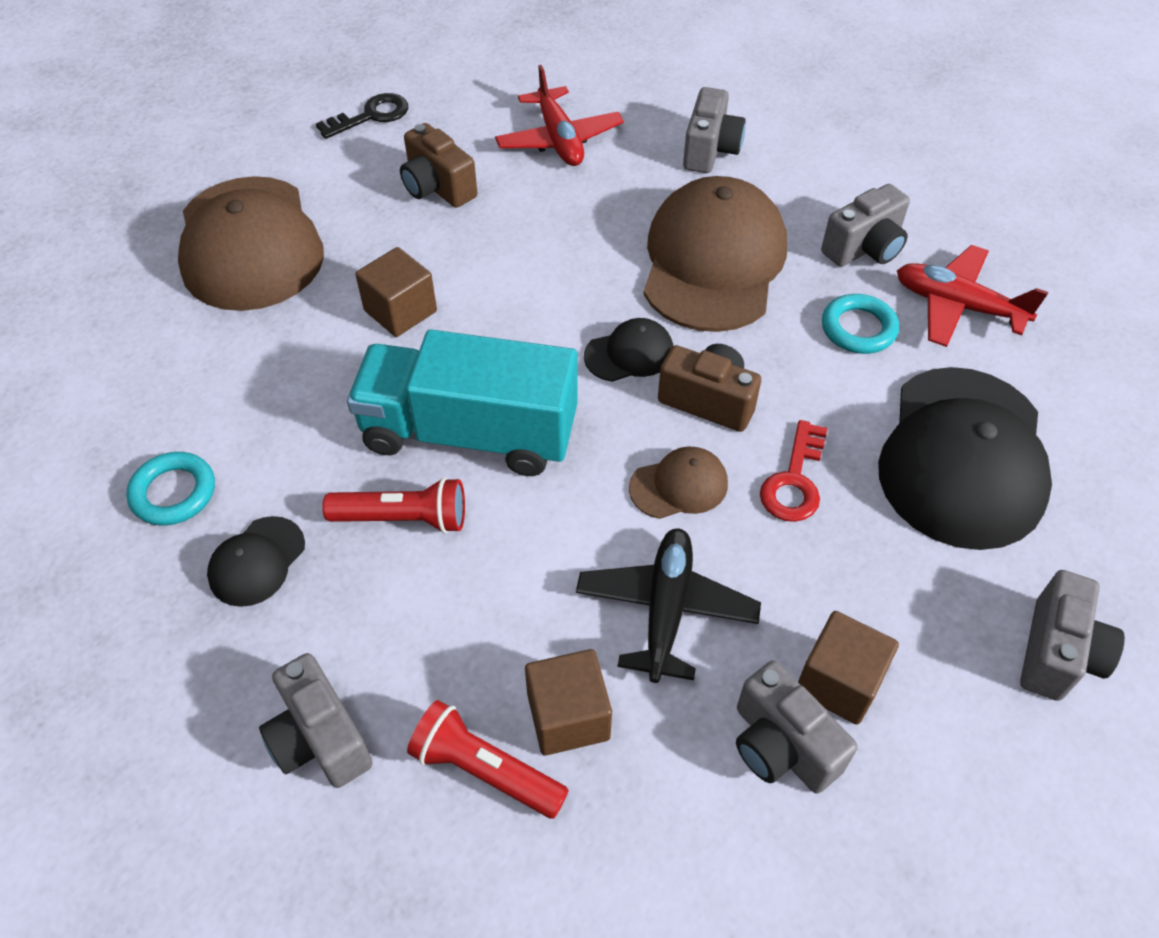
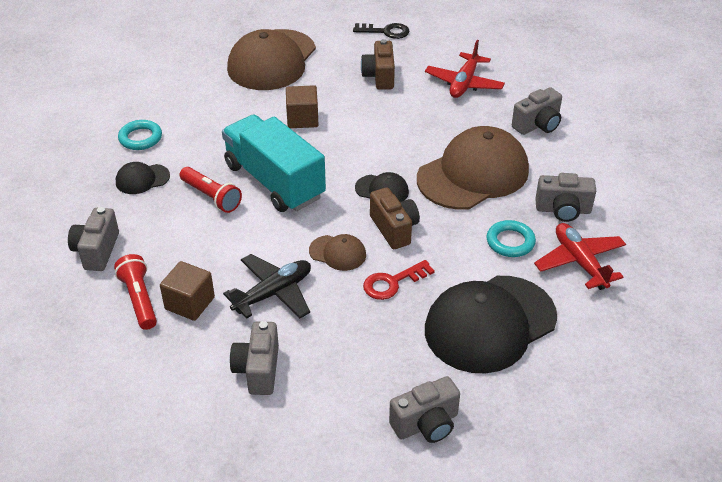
camera: 40 degrees right, 10 degrees down
(838, 682) = (311, 366): brown cube -> none

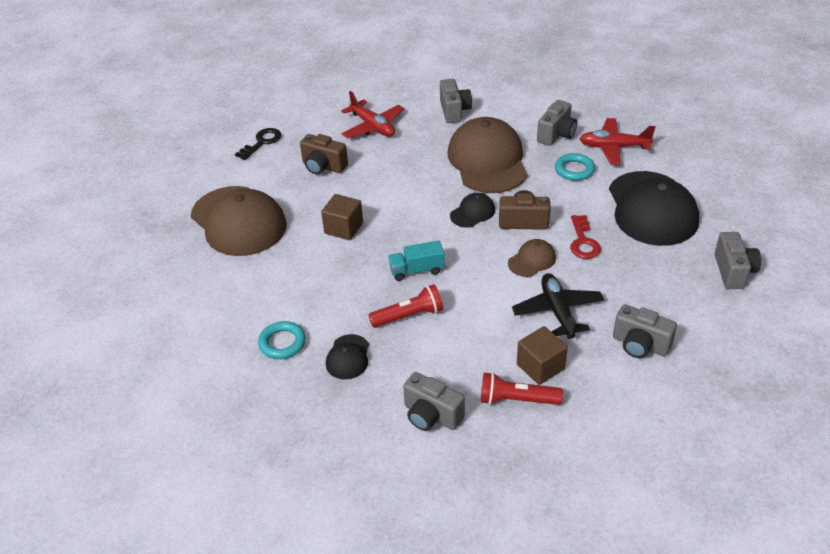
camera: 60 degrees left, 0 degrees up
(274, 181) = (416, 270): turquoise truck -> turquoise truck, size x0.47

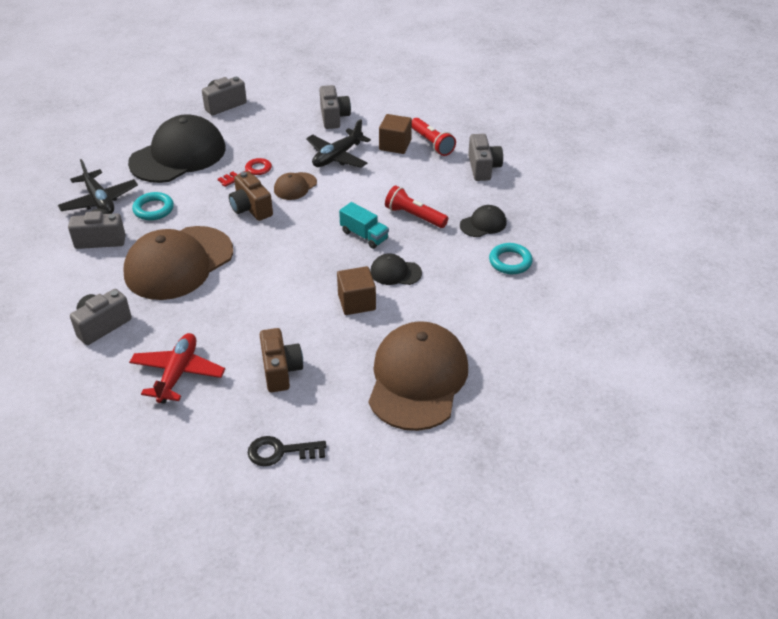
camera: 130 degrees left, 0 degrees up
(472, 212) = (264, 239): black cap -> black cap (395, 272)
(532, 260) = (295, 186): brown cap -> brown cap turned 60 degrees counterclockwise
(613, 147) = (99, 201): red plane -> black plane

